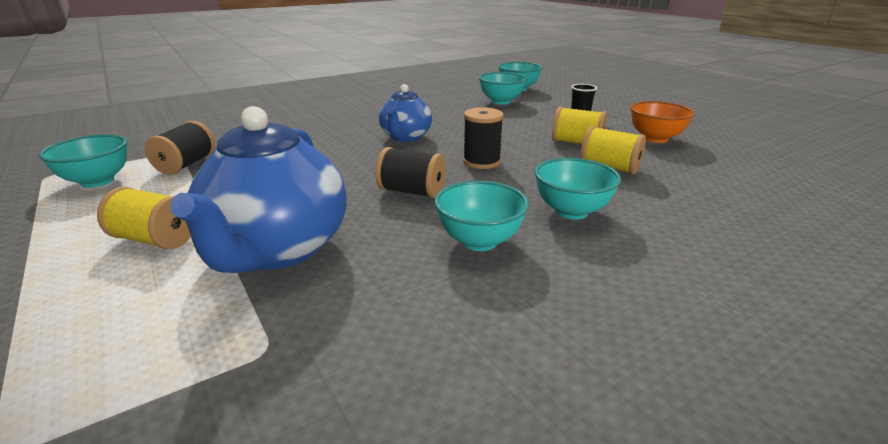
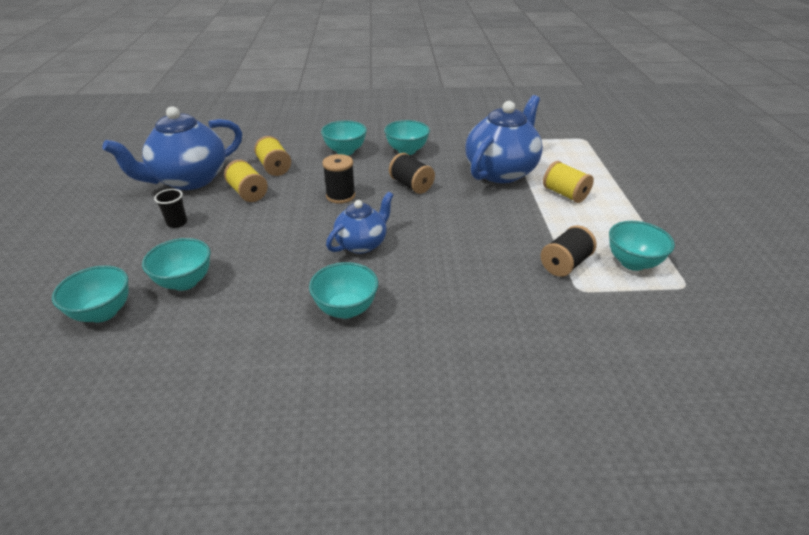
camera: 150 degrees left, 10 degrees up
(376, 112) = (346, 309): none -> turquoise bowl
(655, 138) = (189, 180): orange bowl -> blue teapot

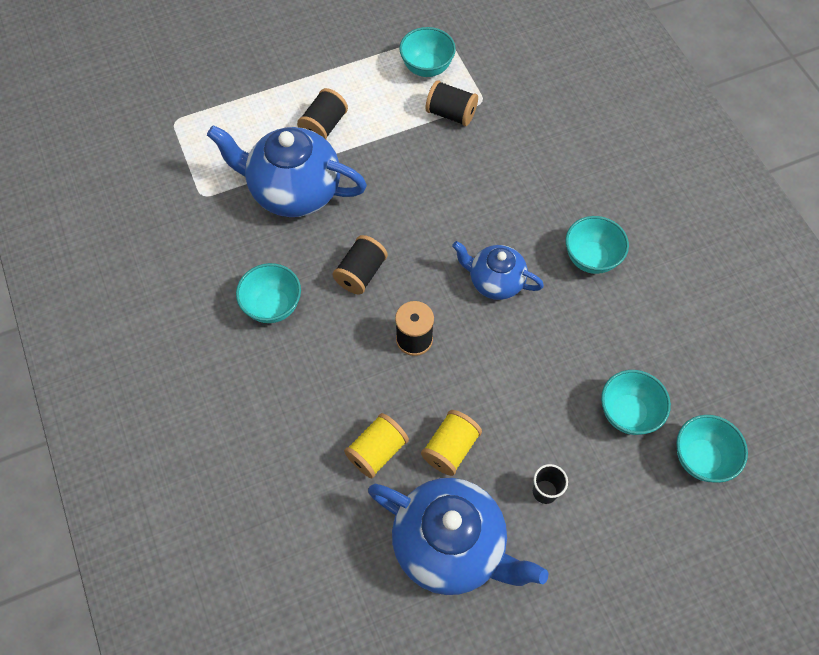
camera: 110 degrees left, 25 degrees up
(345, 151) = (299, 381): turquoise bowl -> none
(565, 194) = (324, 126): yellow spool -> black spool

